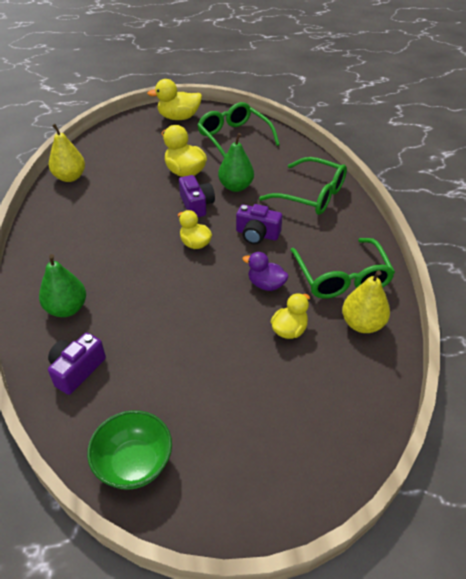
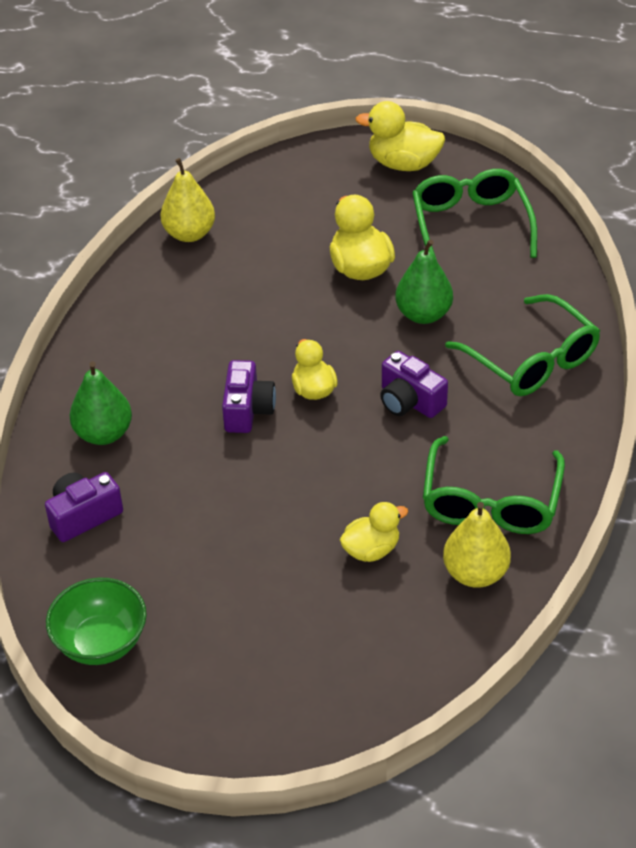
camera: 25 degrees right, 0 degrees up
(196, 205) = (348, 329): purple camera -> purple camera (247, 410)
(266, 284) = (377, 479): purple duck -> none

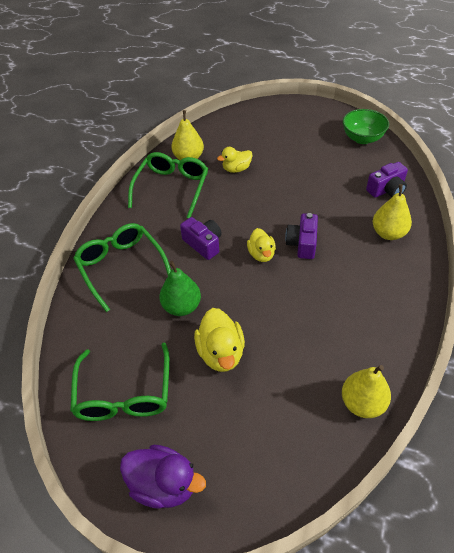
camera: 175 degrees left, 5 degrees up
(103, 434) = (388, 233): green pear -> yellow pear
(403, 164) = (164, 484): yellow duck -> purple duck

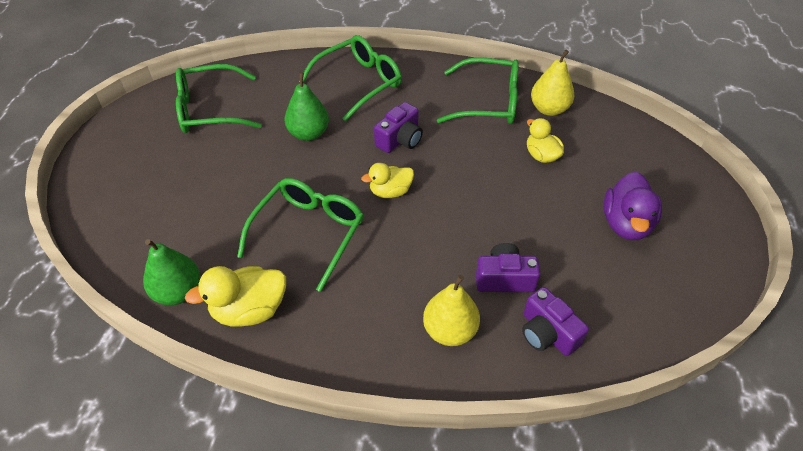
camera: 80 degrees right, 0 degrees up
(164, 484) = (119, 147): purple duck -> purple duck (626, 224)
(221, 353) = (250, 169): yellow duck -> yellow duck (249, 310)
(301, 308) = (309, 233): none -> green glasses
(302, 243) = (414, 230): purple camera -> purple camera (504, 278)
(362, 138) = (670, 302): green bowl -> none
(362, 403) = (178, 292): yellow pear -> green pear

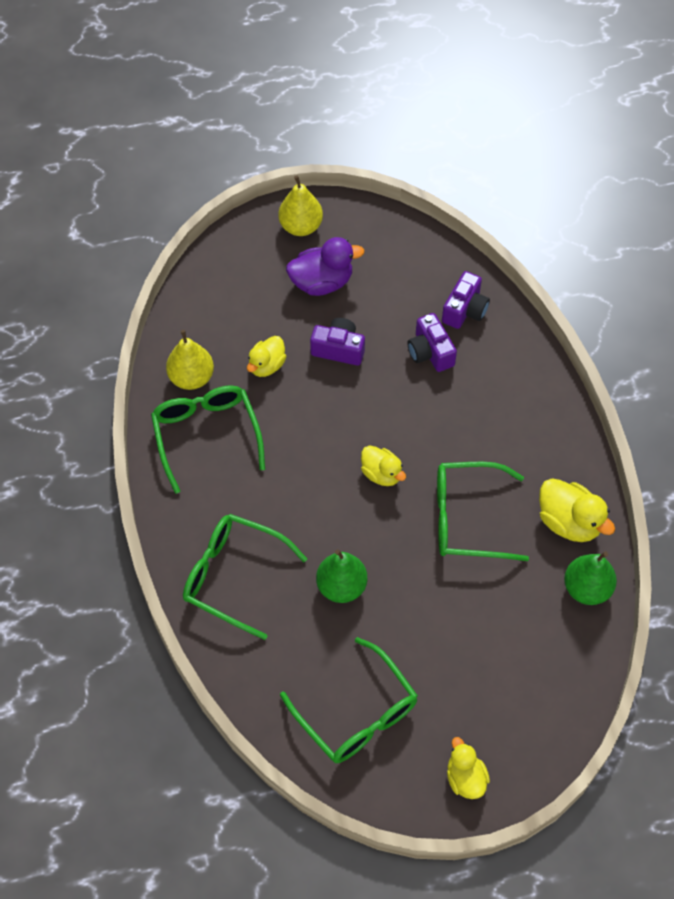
camera: 115 degrees left, 10 degrees up
(113, 147) = (465, 778): none -> yellow duck
(400, 139) = (306, 495): purple camera -> purple camera (338, 349)
(450, 330) = (501, 373): yellow pear -> yellow pear (301, 226)

